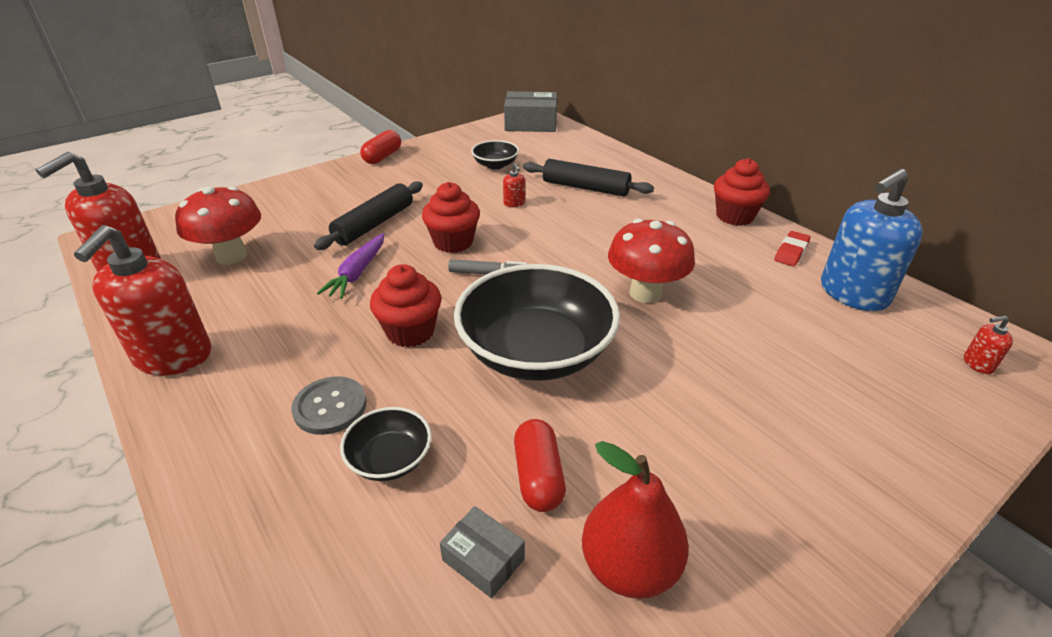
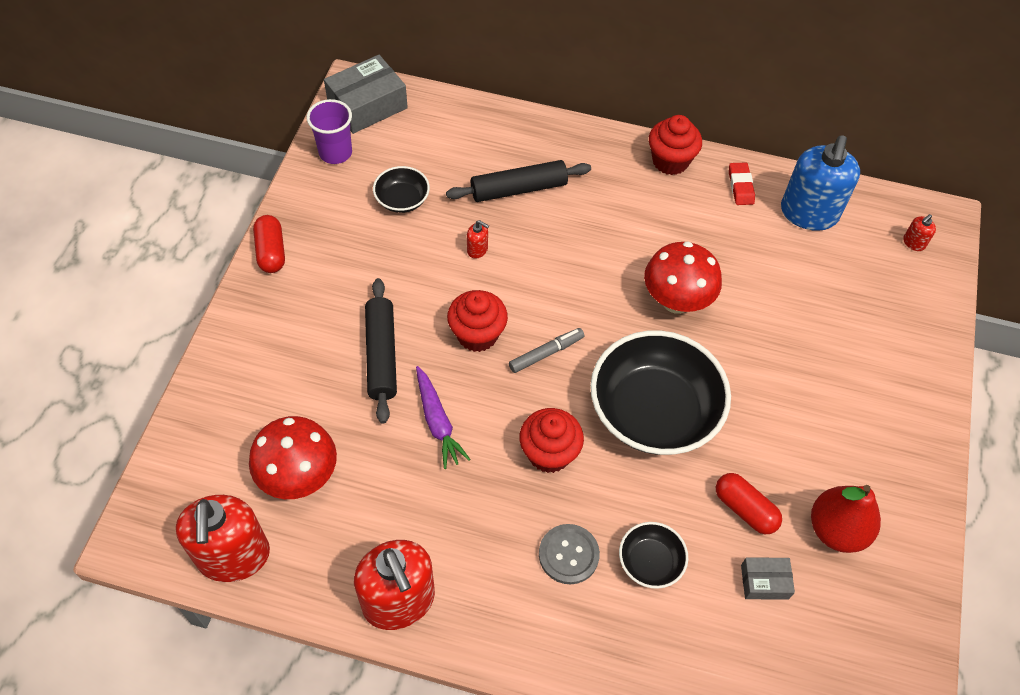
camera: 40 degrees left, 20 degrees up
(482, 134) = (335, 153): none -> purple cup

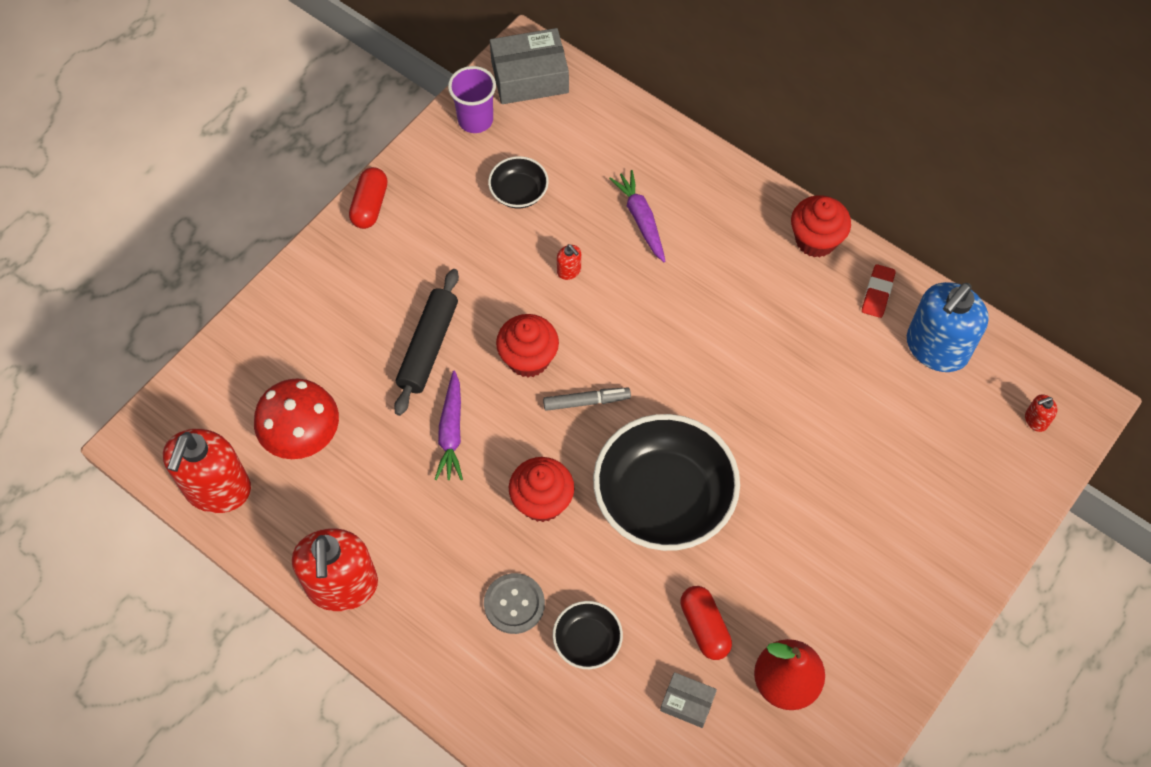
camera: 25 degrees right, 5 degrees up
(518, 189) = (641, 219): black rolling pin -> purple carrot
(676, 301) = (744, 394): red mushroom -> none

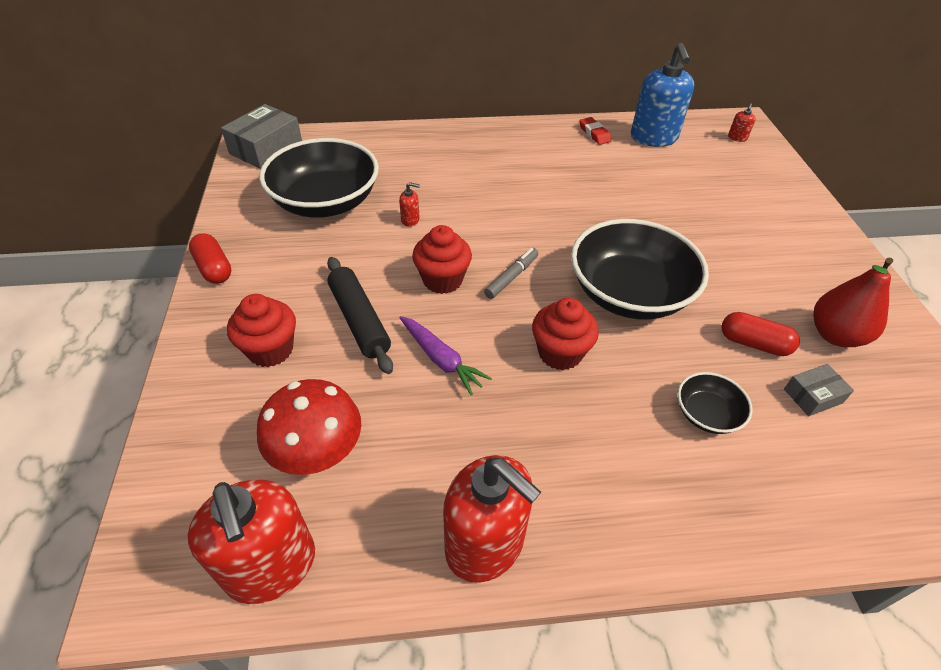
camera: 45 degrees left, 15 degrees down
(475, 120) = (250, 184): purple cup -> none
(514, 604) = (630, 434): grey button -> none
(519, 192) = (326, 202): black bowl -> black bowl, size x2.16
(641, 219) = (424, 173): purple carrot -> none
(815, 240) = (533, 131): red cupcake -> red cupcake (270, 350)

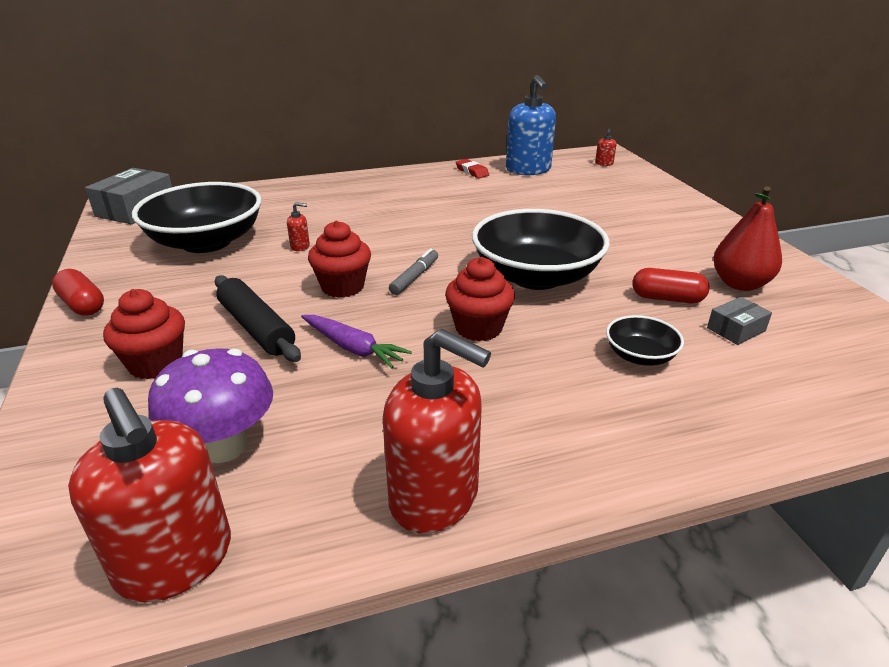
camera: 10 degrees left, 15 degrees down
(318, 455) = (224, 446): red mushroom -> purple mushroom

